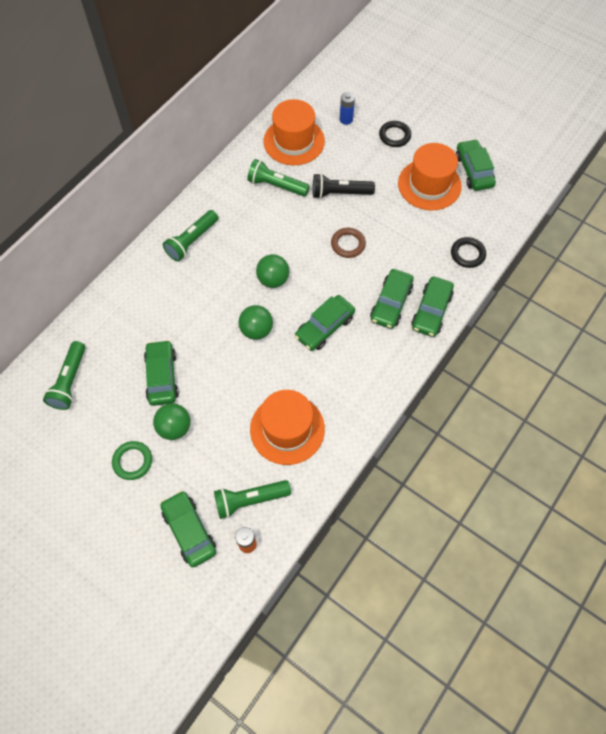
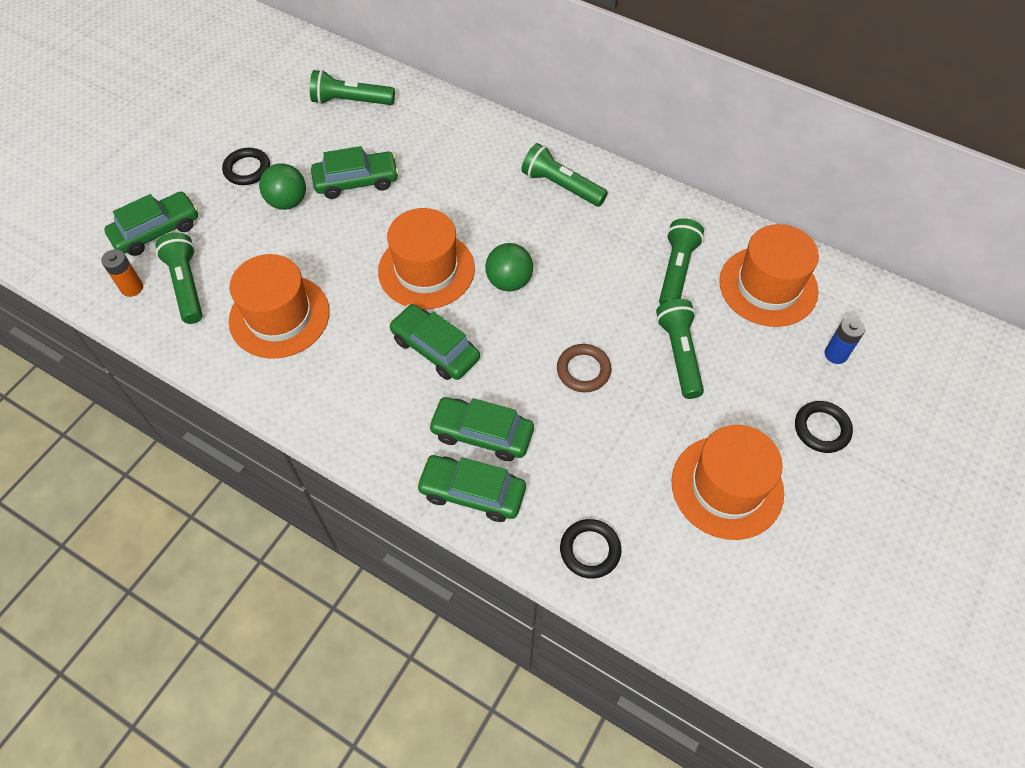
camera: 85 degrees right, 5 degrees down
(132, 461) = (247, 169): green ring -> black ring
(256, 330) = (426, 270): green ball -> orange hat
(340, 193) = (679, 354): black flashlight -> green flashlight
(473, 171) = (777, 562): green car -> none

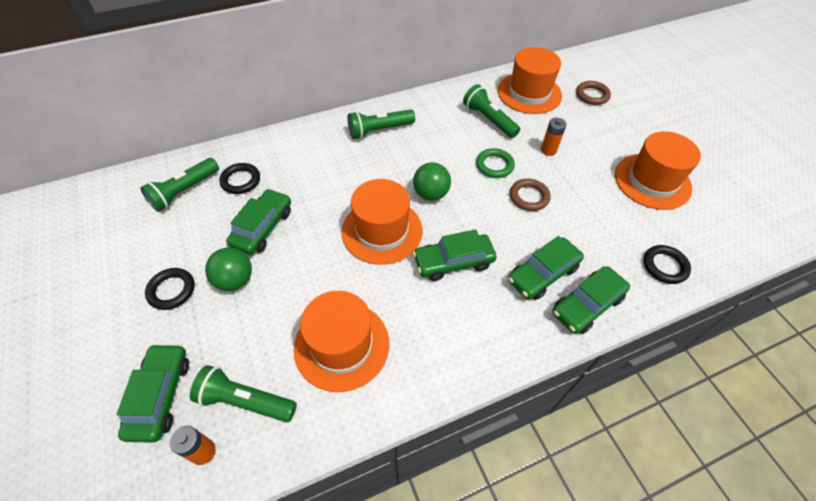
camera: 55 degrees left, 5 degrees down
(604, 314) = (494, 165): none -> green ring
(679, 354) = (548, 150): green flashlight -> orange battery
(821, 429) = (636, 126): black ring -> black ring (241, 181)
(835, 354) = (592, 95): blue battery -> brown ring

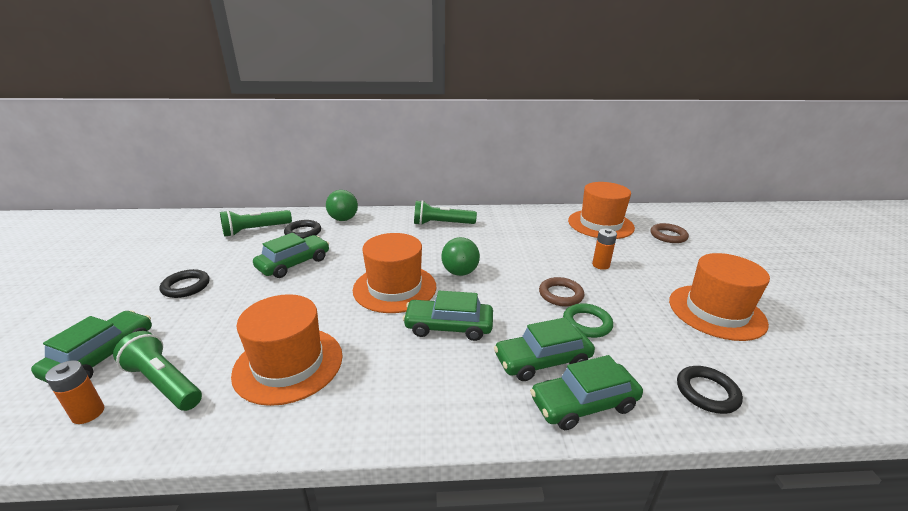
camera: 20 degrees right, 25 degrees down
(235, 280) = (240, 292): green ball -> green ball (343, 219)
(489, 120) = (549, 234): green flashlight -> none
(494, 165) = (536, 265): green ring -> green ring (587, 323)

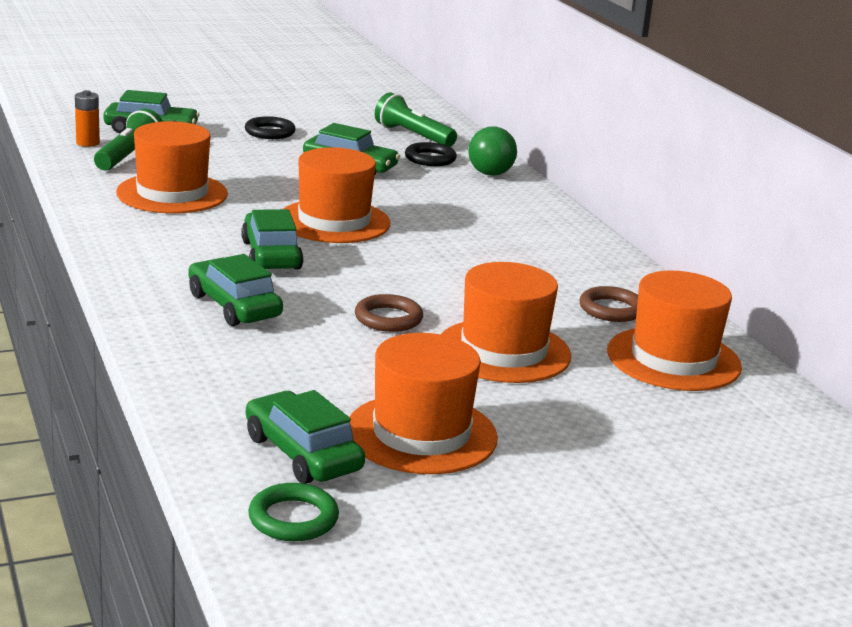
camera: 70 degrees right, 5 degrees down
(442, 224) = (539, 233): green flashlight -> none
(460, 272) = (399, 254): green ball -> none
(583, 404) = (171, 326): green car -> green car (302, 453)
(587, 323) = (326, 334): green ring -> green ring (293, 518)
(600, 265) = (503, 351): orange battery -> orange hat
(668, 236) = (687, 424): brown ring -> brown ring (611, 309)
(707, 392) = (219, 399): black ring -> none

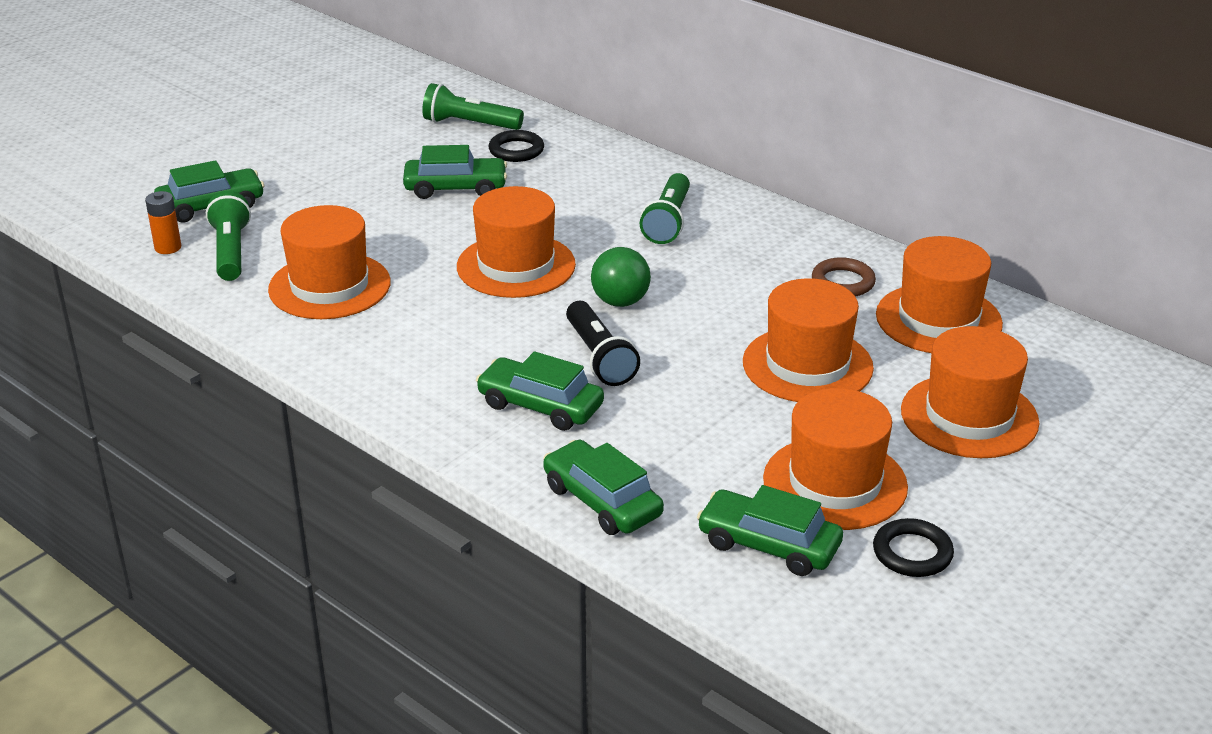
camera: 25 degrees left, 10 degrees up
(270, 132) = (331, 167): black ring -> black ring (912, 553)
(271, 255) = (506, 330): green car -> green car (602, 501)
(293, 518) = (830, 614): green ring -> none
(325, 292) = (599, 357): none -> black flashlight
(388, 318) = (682, 366): brown ring -> none
(490, 174) = (588, 151): green ball -> green ball (620, 301)
(501, 230) = (668, 221): none -> green flashlight
(616, 432) = (969, 416): none -> orange hat

